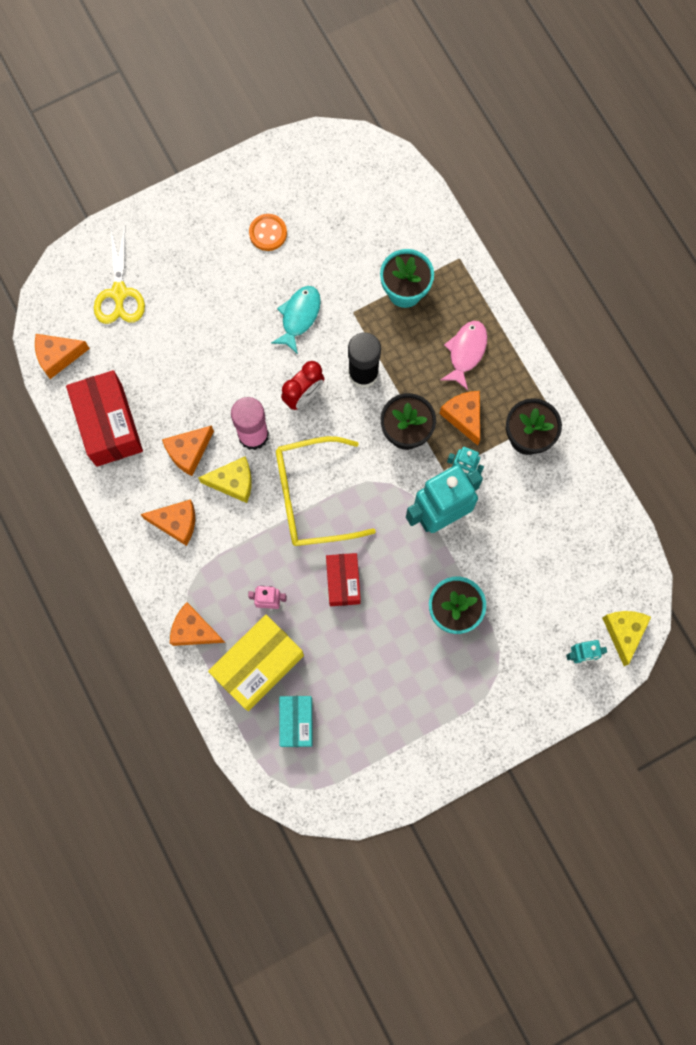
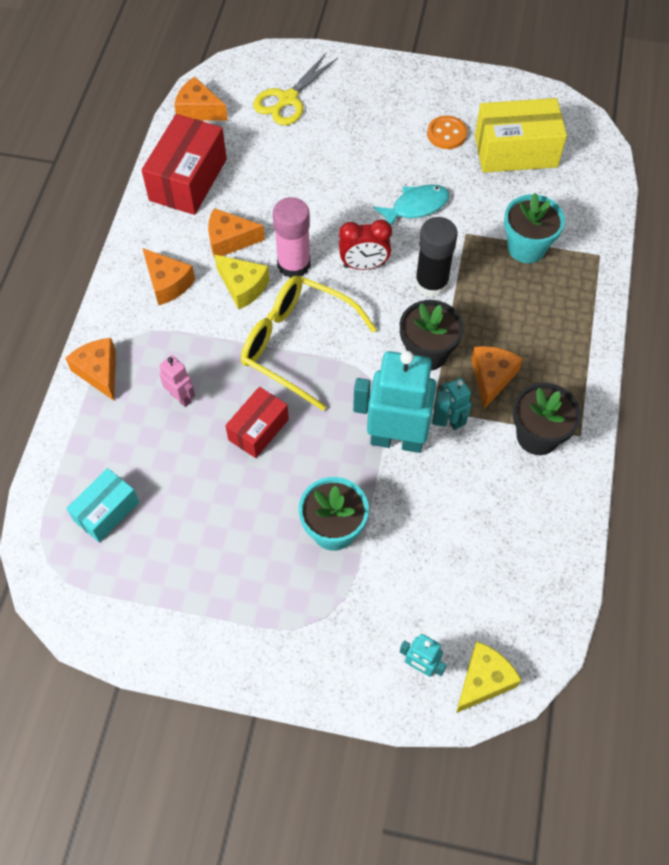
camera: 40 degrees right, 15 degrees down
(258, 665) = (122, 440): yellow box -> yellow box (515, 151)
(466, 352) = (540, 329): pink fish -> none

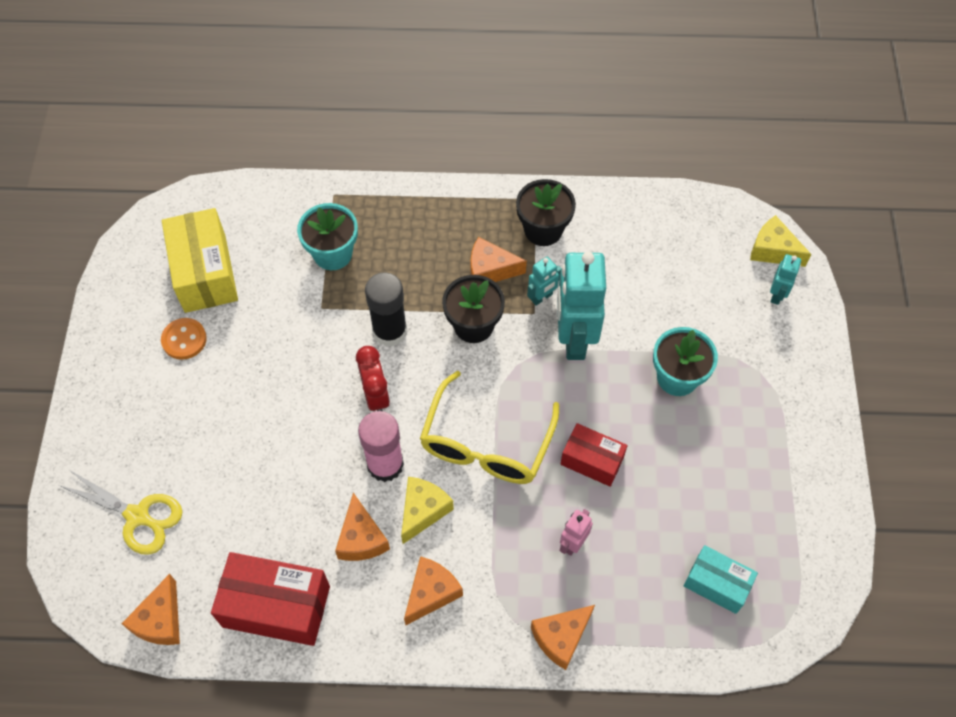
camera: 100 degrees left, 0 degrees up
(416, 206) = (291, 357): turquoise fish -> none

